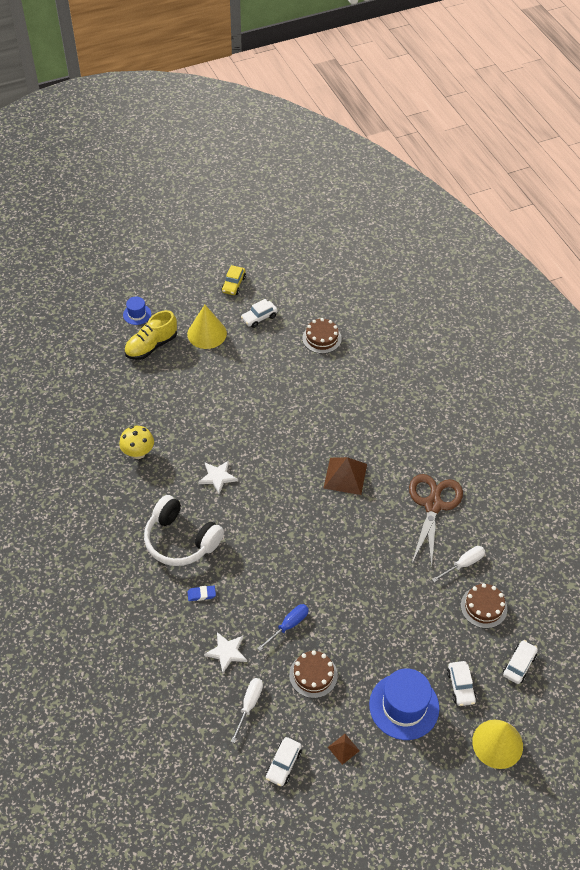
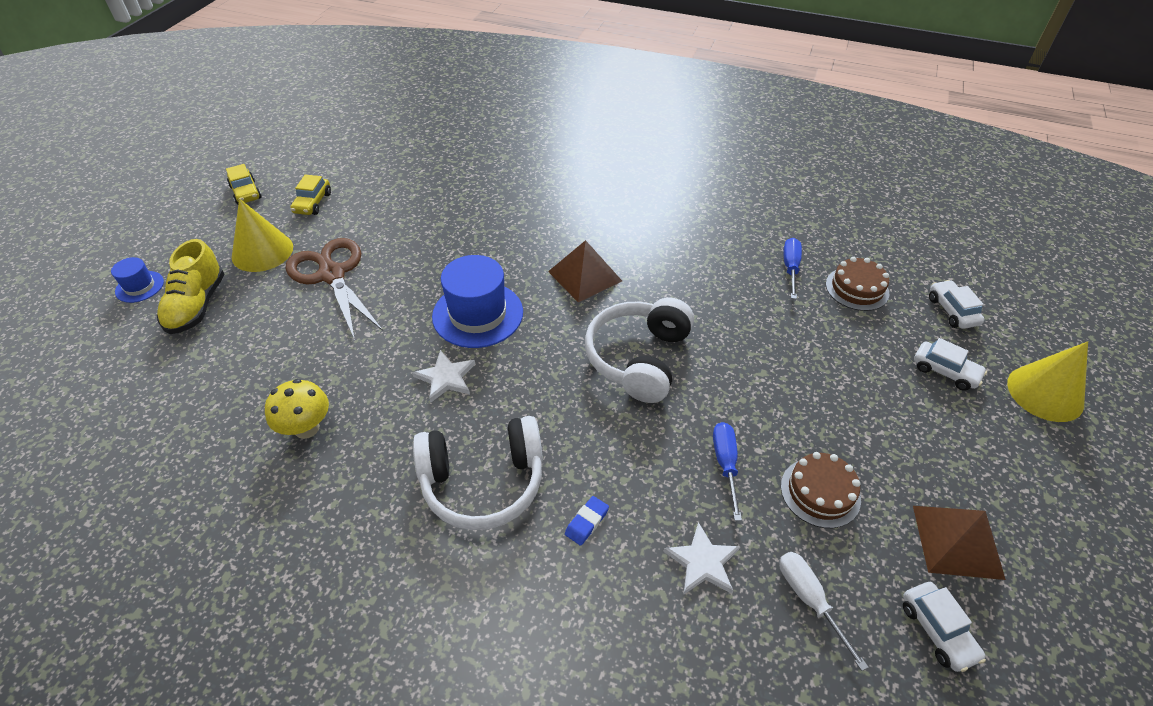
camera: 45 degrees left, 5 degrees down
(259, 317) = (312, 203): white car -> yellow car
(315, 543) = (639, 358): none -> white headphones
(321, 338) = (407, 181): brown cake -> none
(343, 749) = (957, 541): brown pyramid -> brown pyramid, size x1.94
(404, 706) = (935, 437): blue hat -> blue hat (478, 314)
(433, 505) = (697, 242): brown scissors -> brown scissors (332, 275)
(463, 564) = (790, 268): white screwdriver -> blue screwdriver

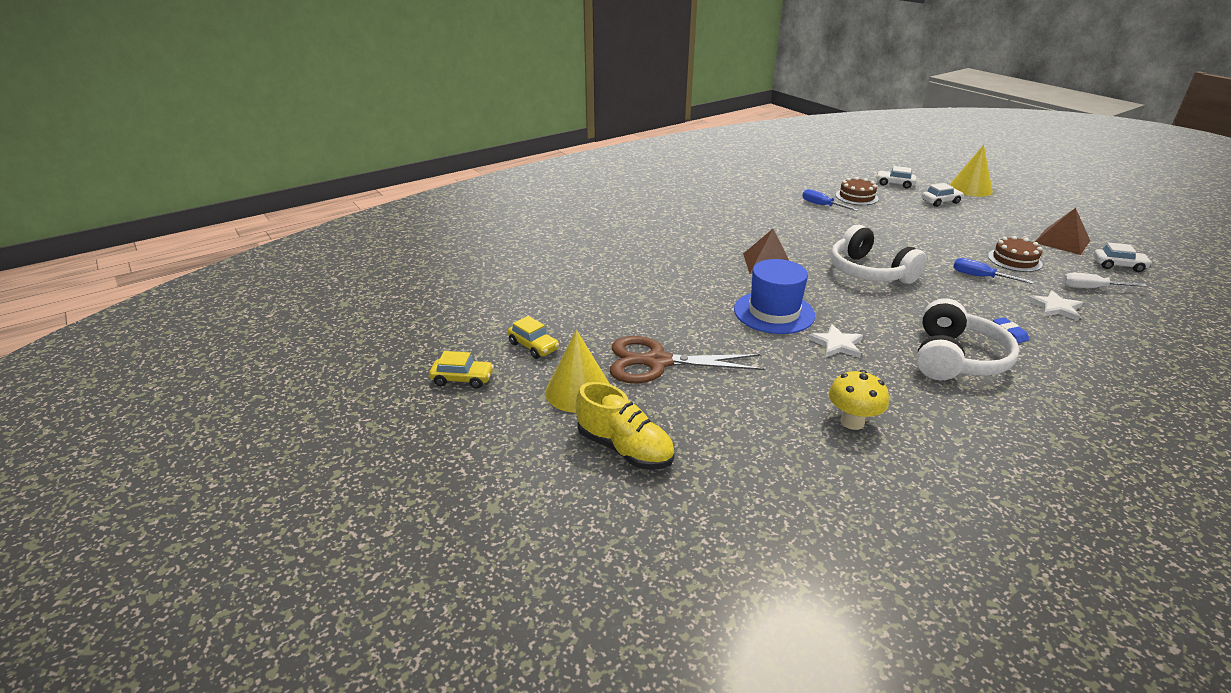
camera: 55 degrees left, 15 degrees down
(139, 286) = (550, 483): blue hat -> none

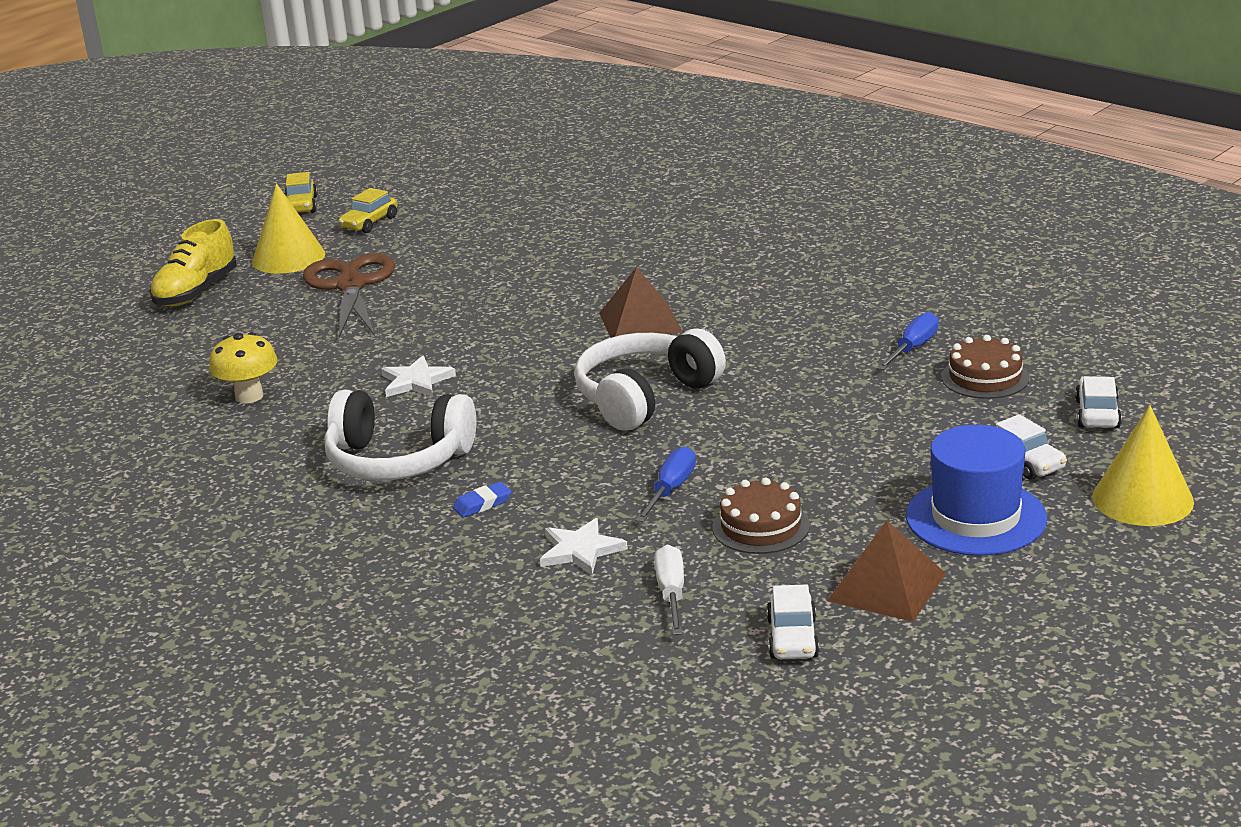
camera: 80 degrees right, 5 degrees down
(774, 312) = (488, 337): blue hat -> blue hat (976, 517)

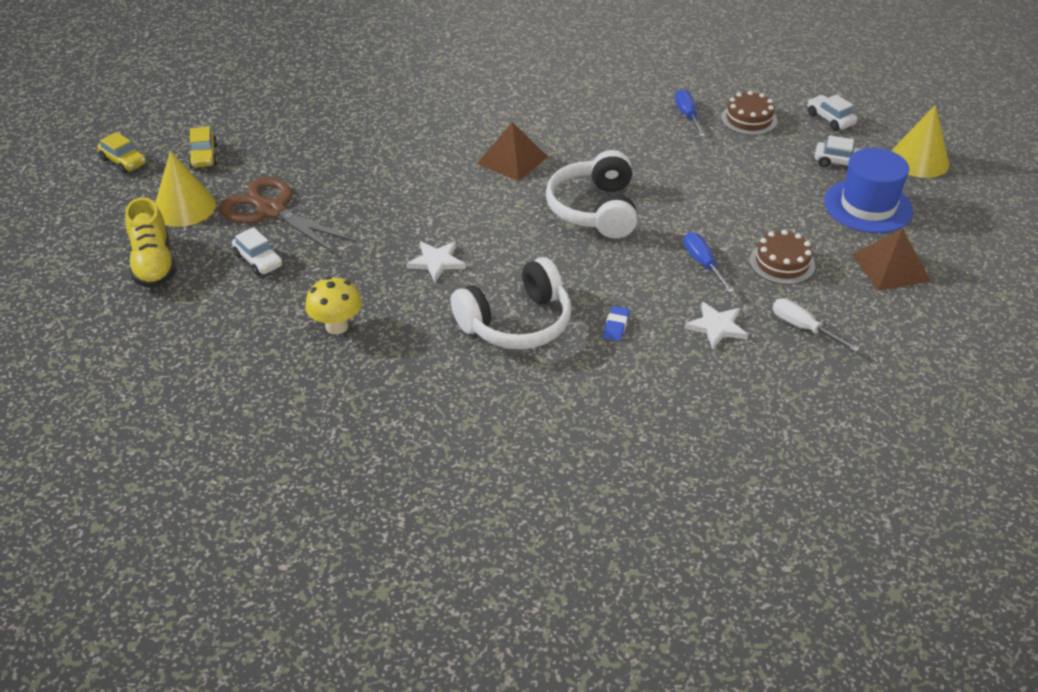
camera: 45 degrees left, 15 degrees up
(792, 638) = (896, 321): white car -> white car (258, 260)

